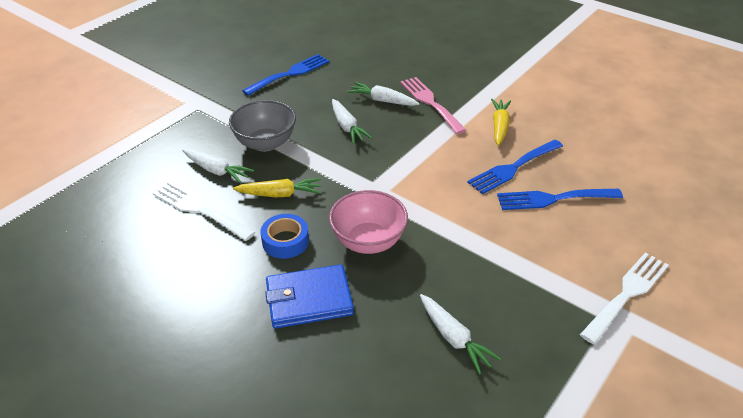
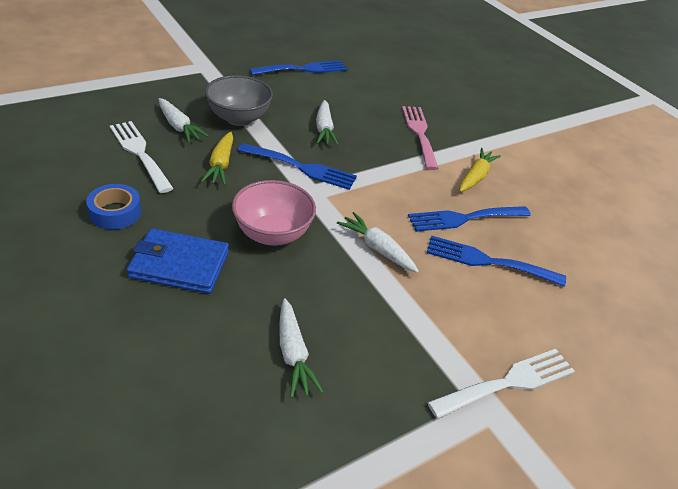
camera: 15 degrees right, 0 degrees up
(280, 194) = (220, 165): yellow carrot -> yellow carrot turned 75 degrees clockwise
(285, 241) = (195, 206): blue tape -> blue tape (115, 212)
(352, 171) = (302, 167): none -> blue fork
(382, 100) = (373, 117): white carrot -> white carrot (377, 248)

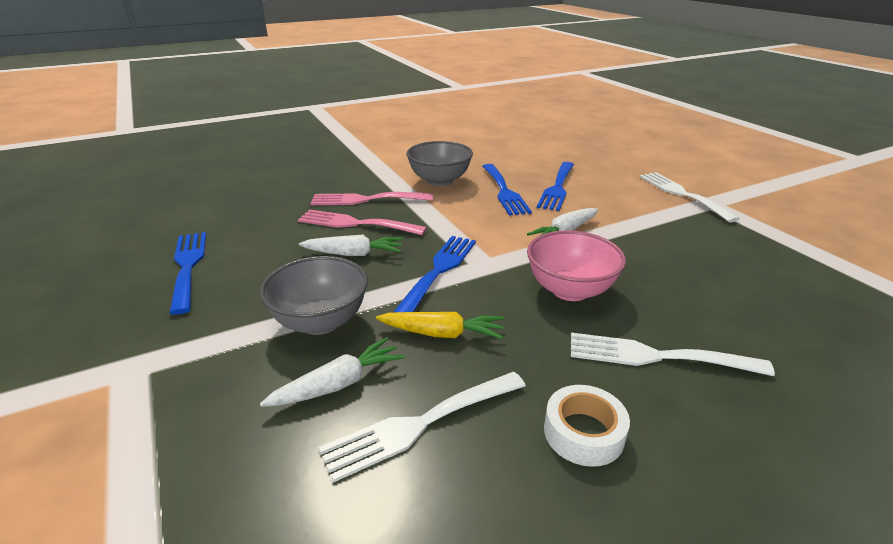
camera: 80 degrees left, 10 degrees down
(115, 212) = (583, 433): blue tape -> white tape
(179, 264) = (656, 356): blue wallet -> white fork
(293, 354) = (728, 278): white carrot -> none
(373, 129) = (356, 223): none -> pink fork
(476, 176) = (439, 181): yellow carrot -> grey bowl

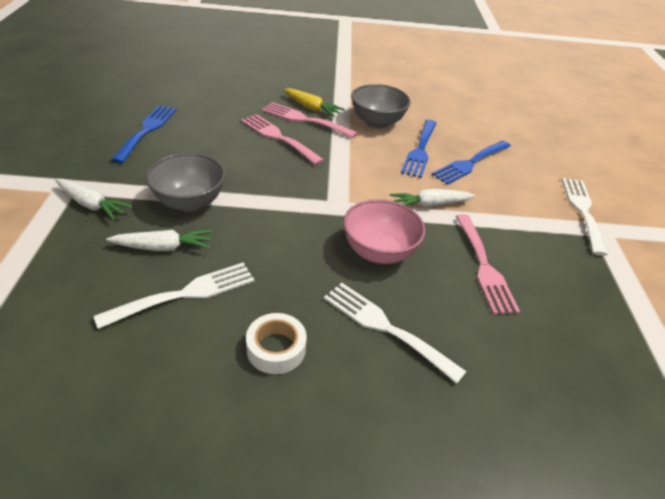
camera: 25 degrees right, 10 degrees up
(354, 254) = (255, 161): white carrot -> white carrot (92, 205)
(420, 424) = (185, 294): white fork -> white fork turned 150 degrees clockwise
(439, 270) = (300, 197): blue fork -> none
(442, 333) = (256, 244): yellow carrot -> yellow carrot (311, 108)
(667, 265) = (484, 266): none -> pink fork

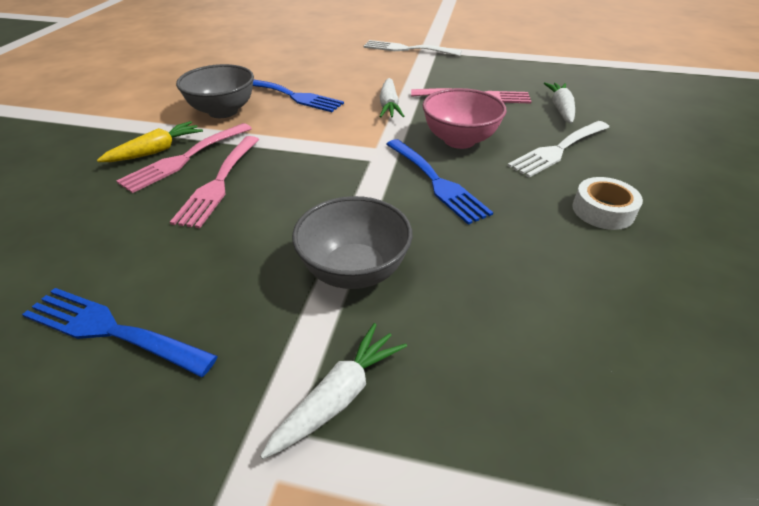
camera: 75 degrees left, 0 degrees up
(164, 247) = (454, 295): white carrot -> white carrot (560, 109)
(185, 294) = (541, 274): white fork -> none
(278, 137) = (219, 183): pink fork -> pink fork turned 45 degrees counterclockwise
(470, 163) = (326, 77): blue fork -> blue fork (437, 182)

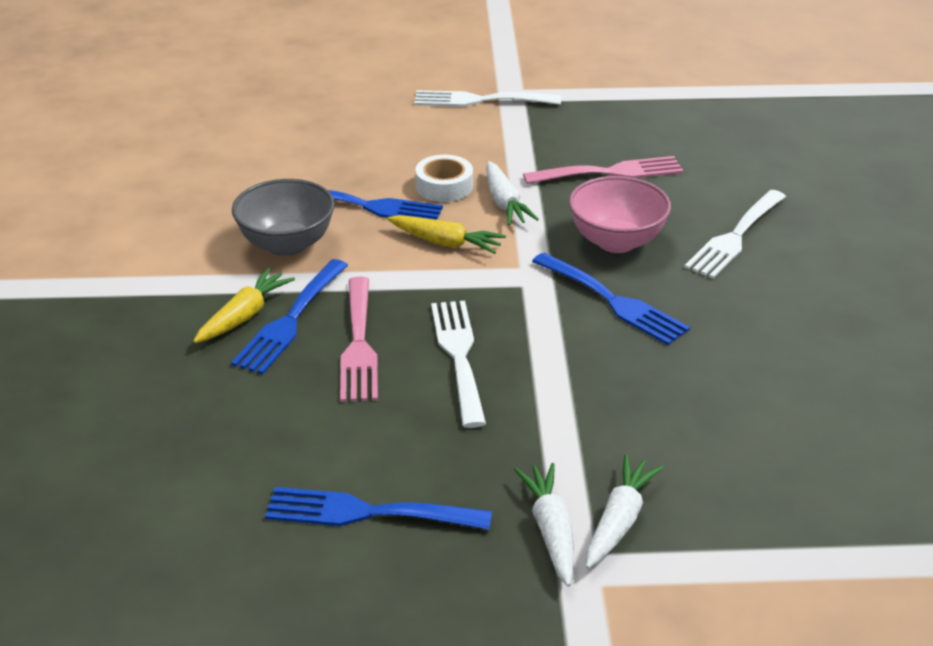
camera: 15 degrees left, 5 degrees down
(184, 159) = (290, 320): pink fork -> blue fork
(288, 204) = (459, 356): none -> white fork
(332, 125) = (446, 243): none -> yellow carrot
(354, 271) = (574, 414): grey bowl -> none
(560, 109) = (721, 176): white carrot -> white carrot (550, 530)
(603, 210) = (801, 305): white tape -> white tape (444, 186)

